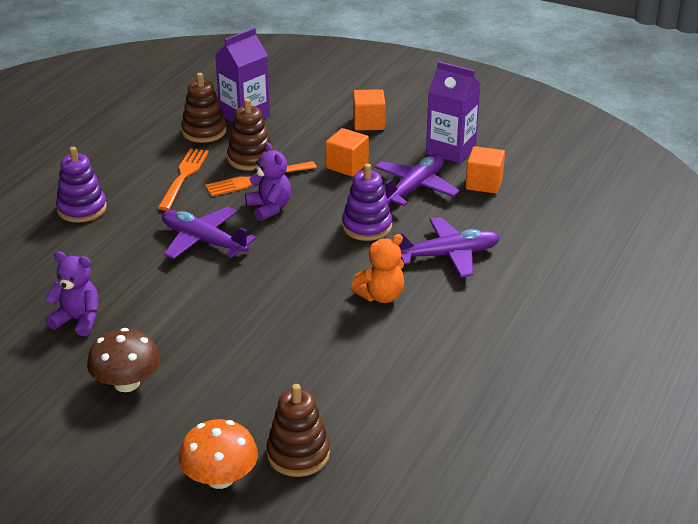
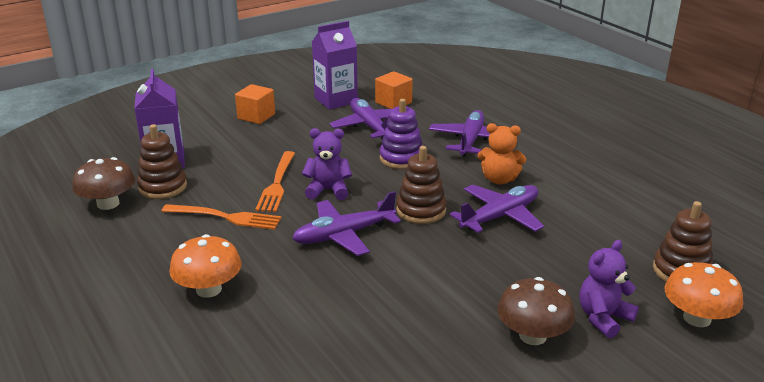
camera: 60 degrees left, 5 degrees down
(78, 320) = (406, 341): purple teddy bear -> purple teddy bear (603, 318)
(82, 209) = (208, 289): purple stacking toy -> orange mushroom
(159, 120) = (108, 204): none -> brown mushroom
(183, 177) = (225, 217): orange fork -> orange fork turned 150 degrees clockwise
(250, 159) = (240, 178): brown stacking toy -> brown stacking toy (421, 210)
(307, 315) = (500, 216): none -> purple plane
(347, 166) = (306, 142): orange cube -> none
(381, 296) = (499, 179): orange teddy bear -> orange teddy bear turned 105 degrees clockwise

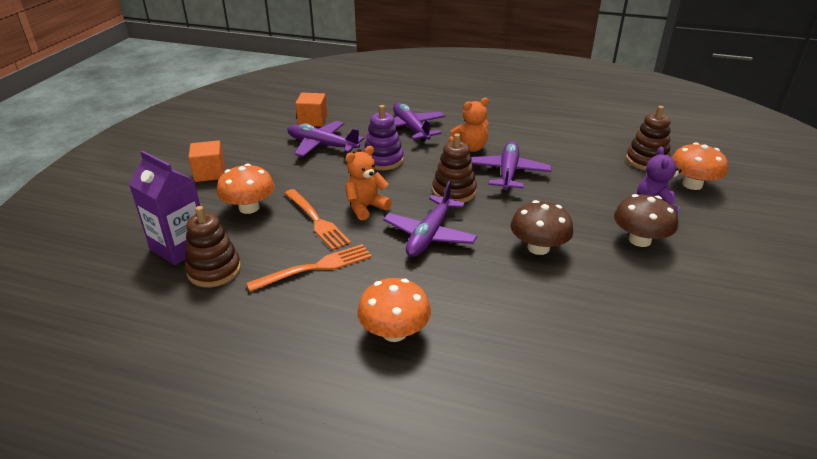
camera: 40 degrees left, 5 degrees up
(108, 204) = (180, 311): brown mushroom -> brown mushroom (538, 248)
(245, 153) = (249, 208): none -> orange mushroom
(328, 190) = (366, 207): purple teddy bear -> orange teddy bear
(336, 100) = (262, 135): purple carton -> none

